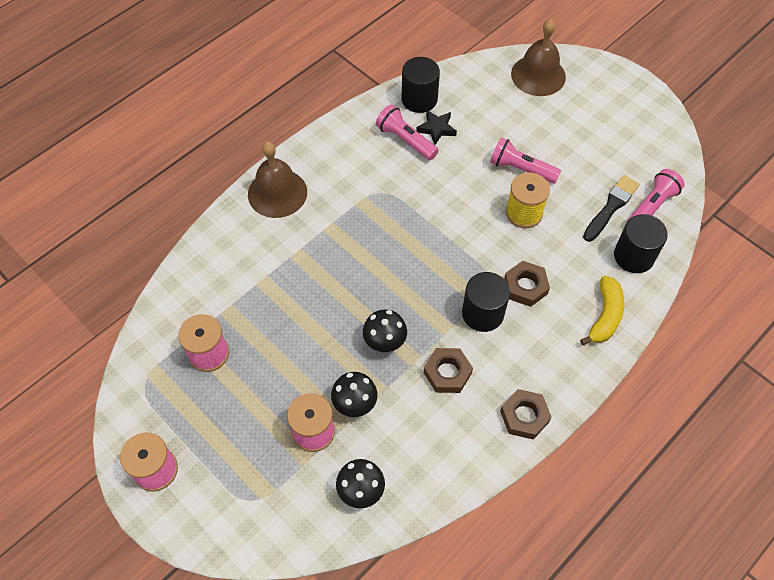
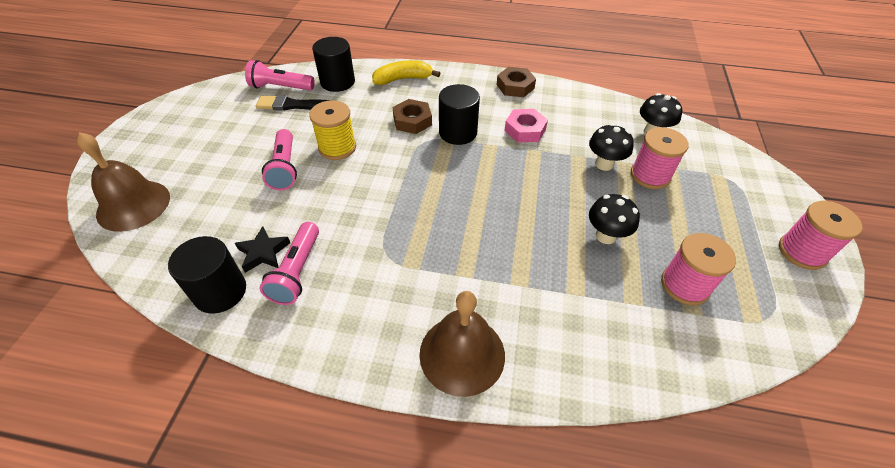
camera: 125 degrees left, 10 degrees down
(385, 342) = (539, 172): black mushroom -> black mushroom (606, 236)
(447, 373) = (525, 130): brown nut -> pink nut

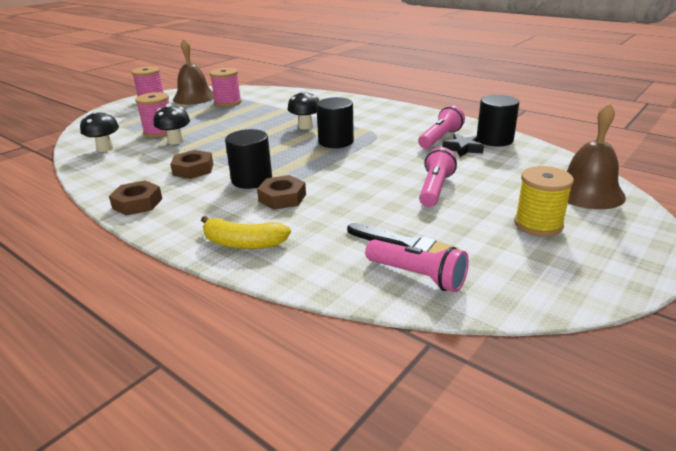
camera: 150 degrees left, 20 degrees down
(337, 82) = (331, 262): black cylinder -> black cylinder (336, 141)
(337, 148) = (375, 193): yellow spool -> yellow spool (538, 224)
(462, 354) = (362, 105): brown bell -> brown bell (194, 97)
(525, 130) = (193, 169): pink nut -> brown nut
(606, 236) = (236, 119): black mushroom -> black mushroom (305, 126)

